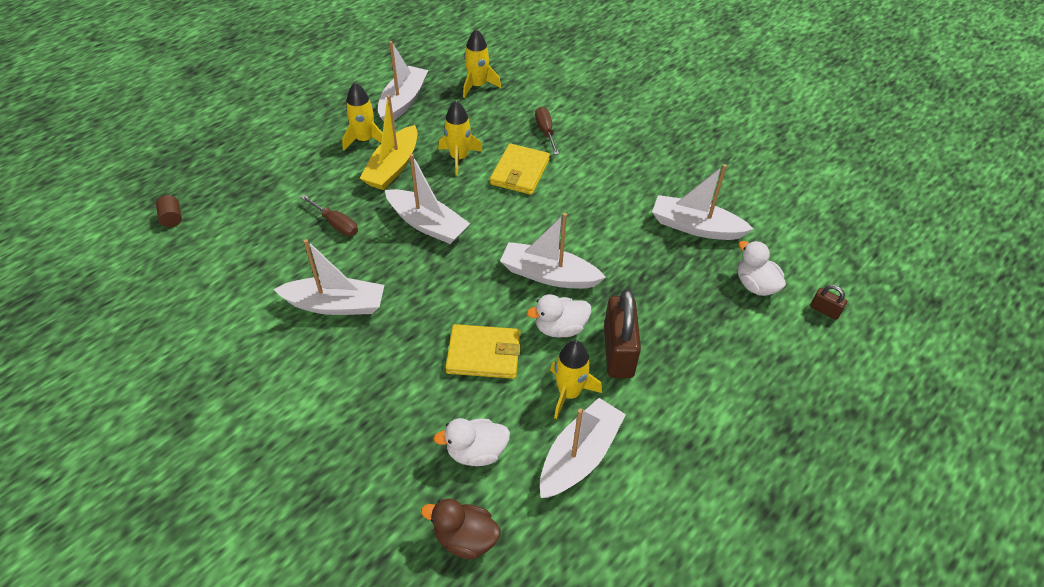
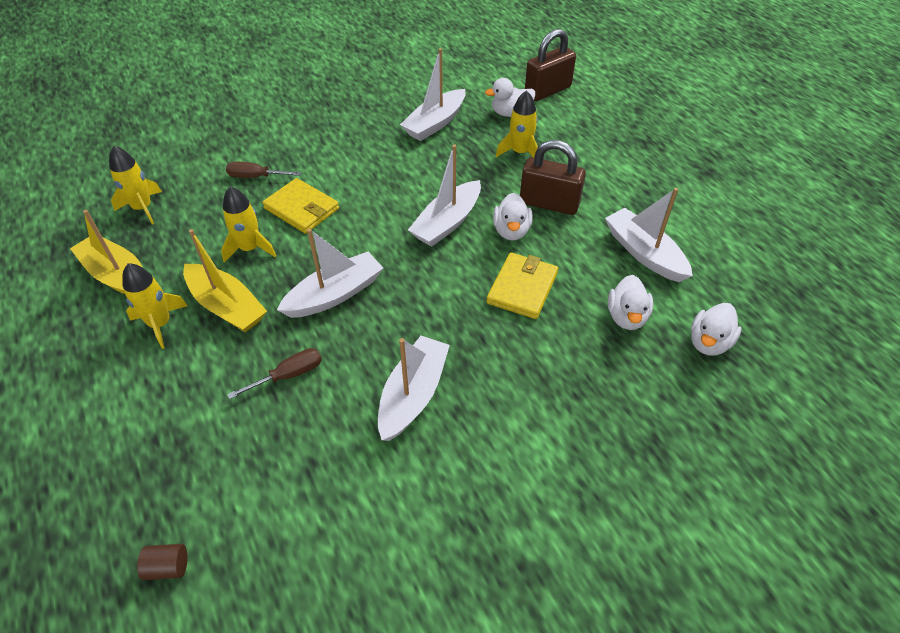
camera: 70 degrees left, 0 degrees up
(403, 102) = (118, 276): white boat -> yellow boat
(465, 538) = (709, 342): brown duck -> white duck
(569, 393) = (581, 243): yellow rocket -> yellow rocket (520, 152)
(824, 310) = (547, 90): brown padlock -> brown padlock, size x2.17

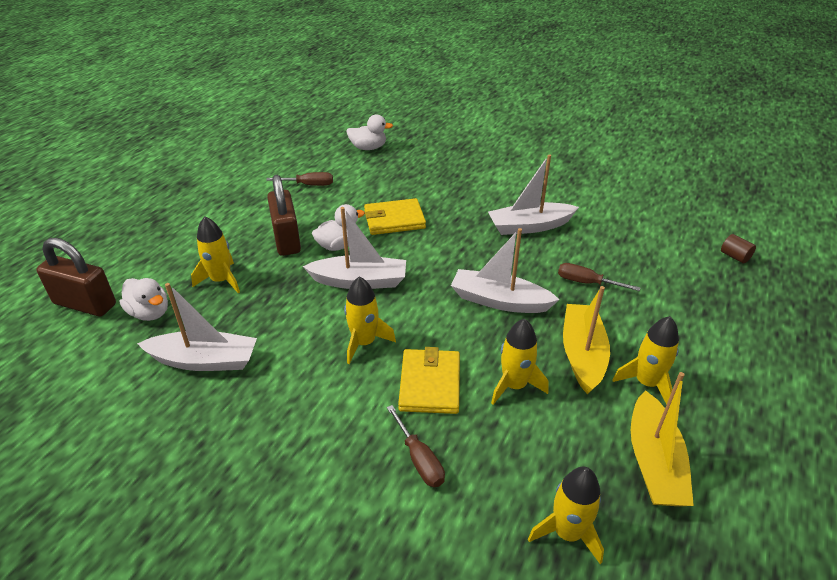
camera: 125 degrees left, 10 degrees down
(374, 195) = (364, 342): none -> yellow rocket
(626, 317) = (377, 176): white duck -> none
(644, 253) = (308, 185): white boat -> brown screwdriver

